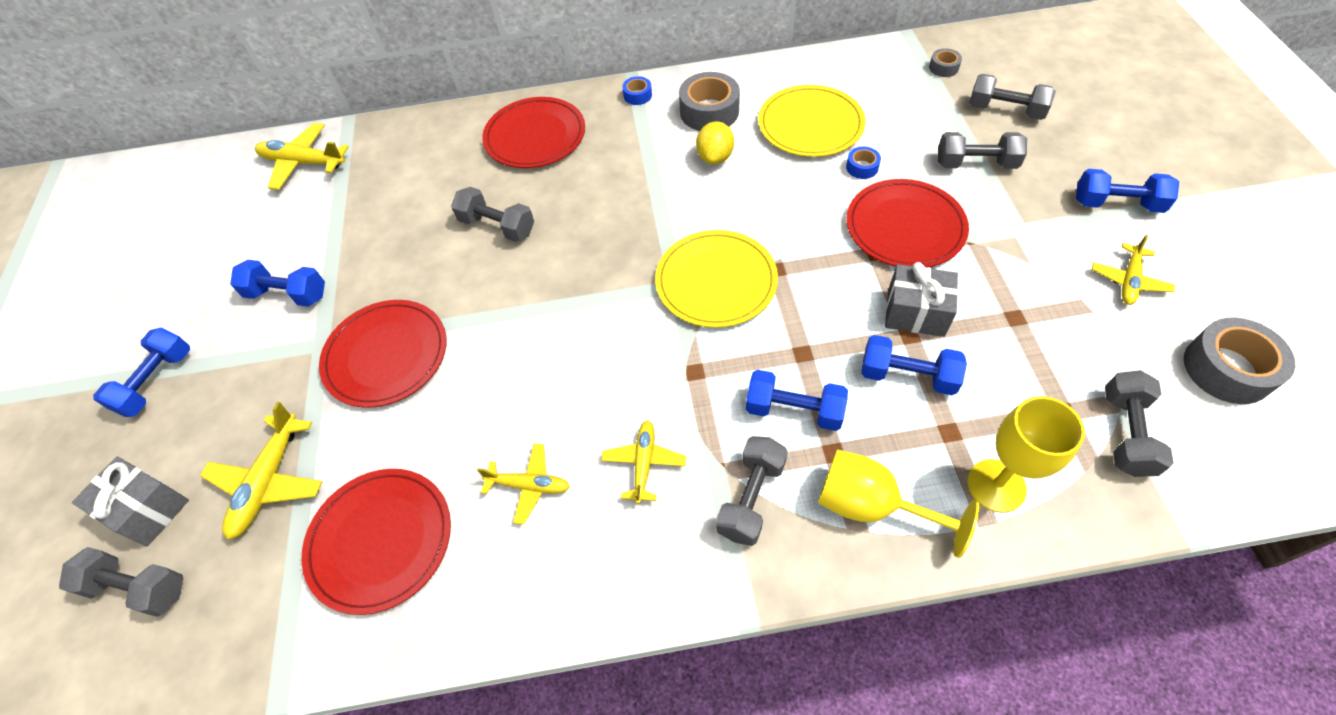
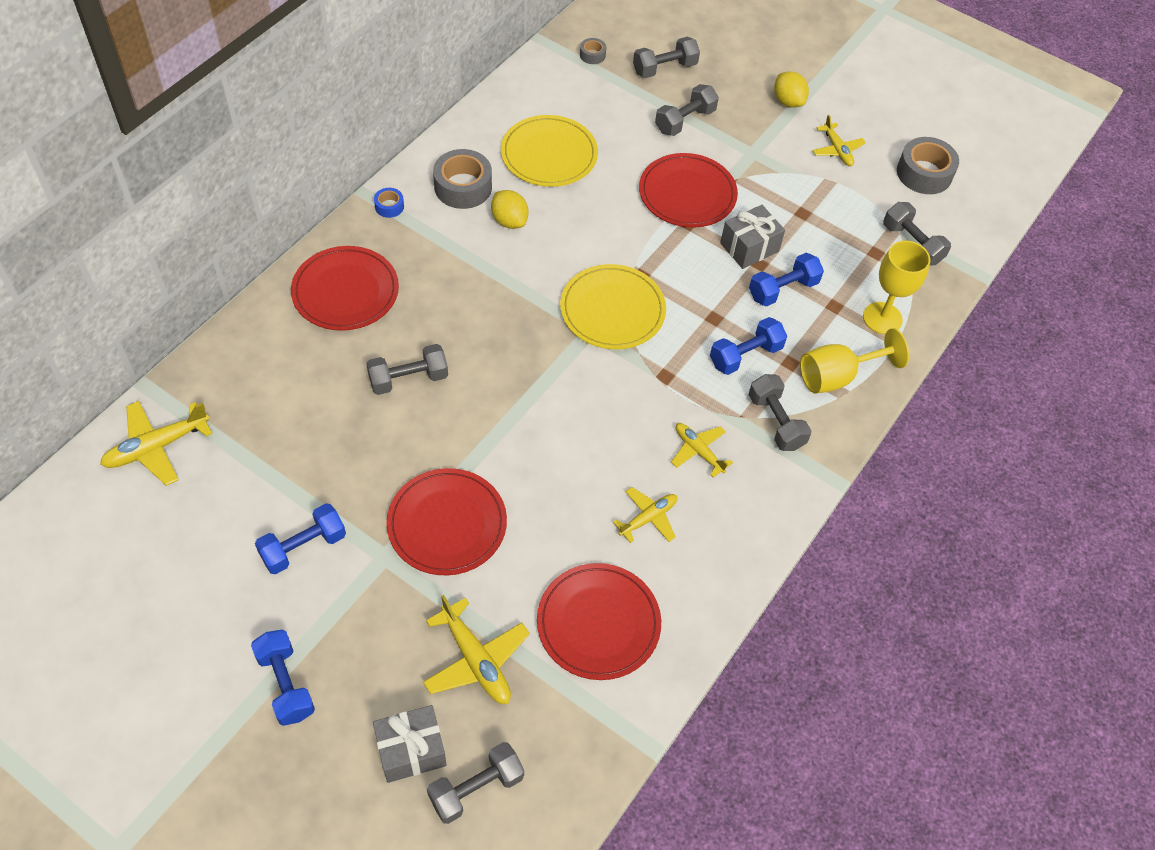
camera: 55 degrees left, 0 degrees up
(862, 167) = (618, 167): blue tape -> none
(1116, 204) = (788, 101): blue dumbbell -> yellow lemon

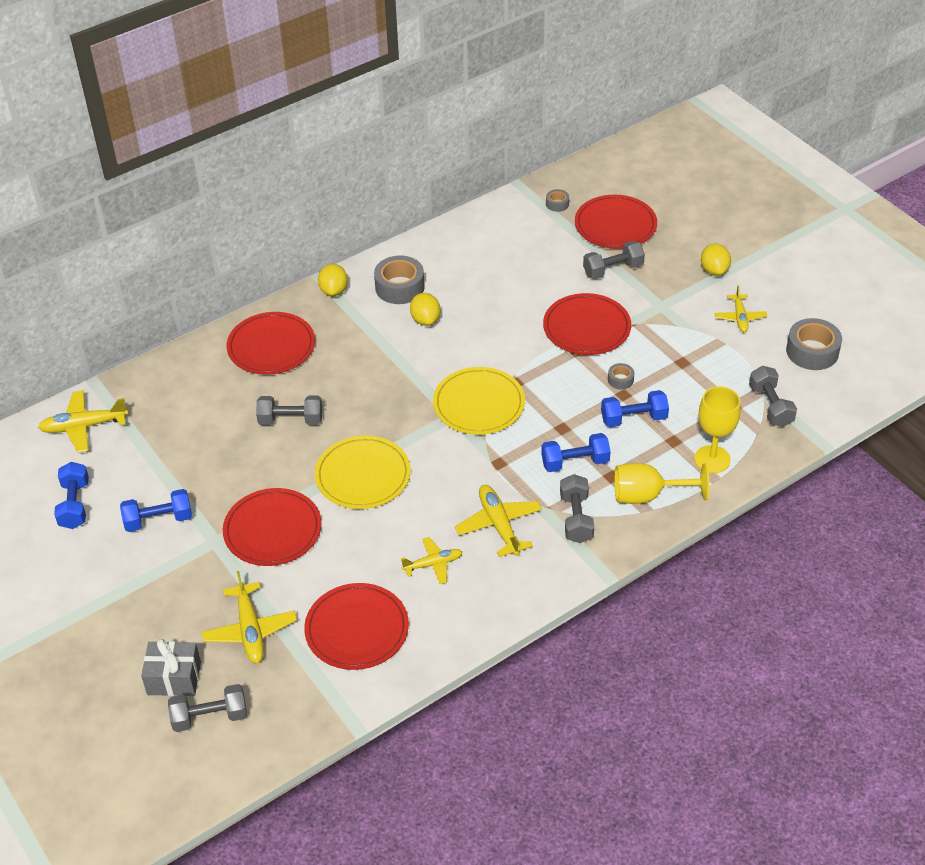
camera: 25 degrees right, 10 degrees down
(286, 684) = (104, 609): blue dumbbell -> blue dumbbell (75, 505)
(389, 206) = (334, 291): blue tape -> yellow lemon
(549, 154) = (482, 275): yellow plate -> yellow plate (363, 475)
(664, 68) = (615, 225): grey dumbbell -> red plate
(698, 451) = (499, 525): yellow plane -> yellow plane, size x1.53
(749, 247) = (620, 380): grey gift -> grey tape

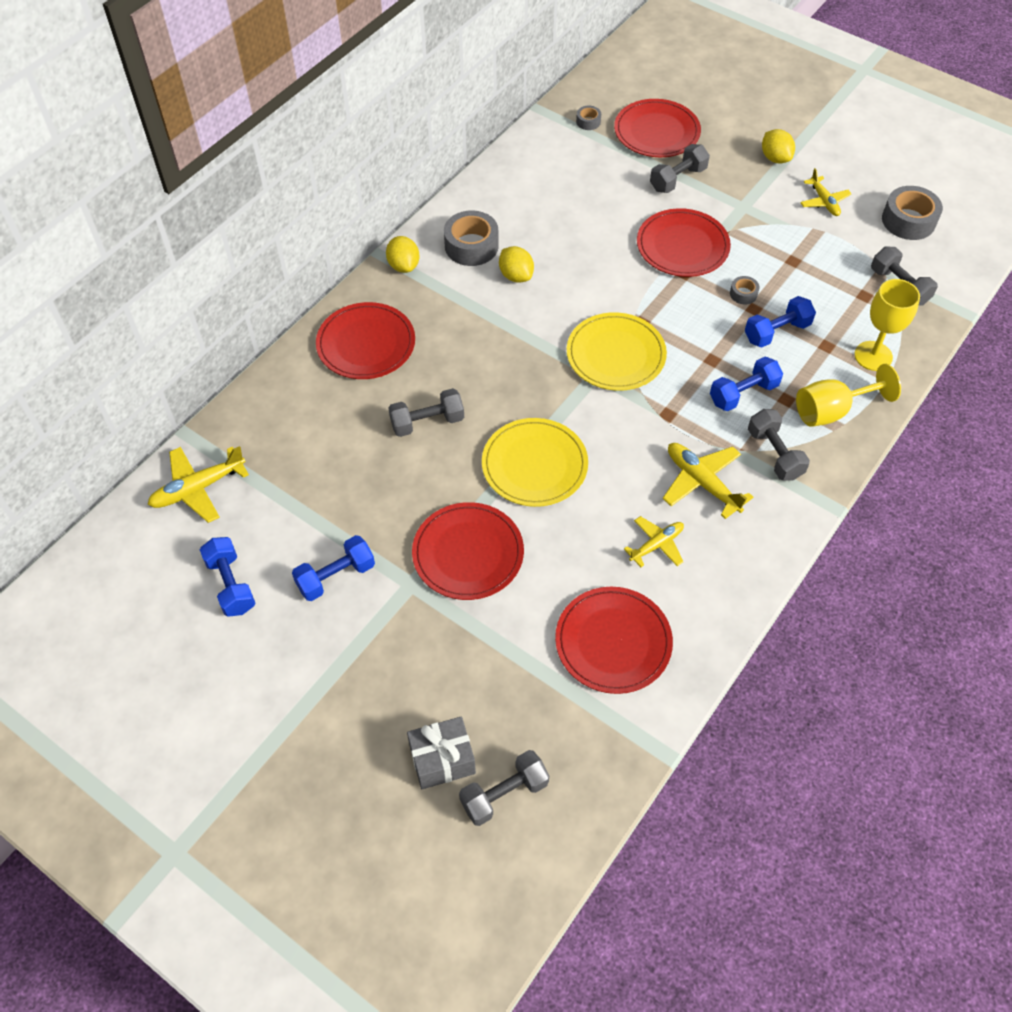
camera: 20 degrees left, 10 degrees up
(250, 630) = (499, 677): yellow plane -> none

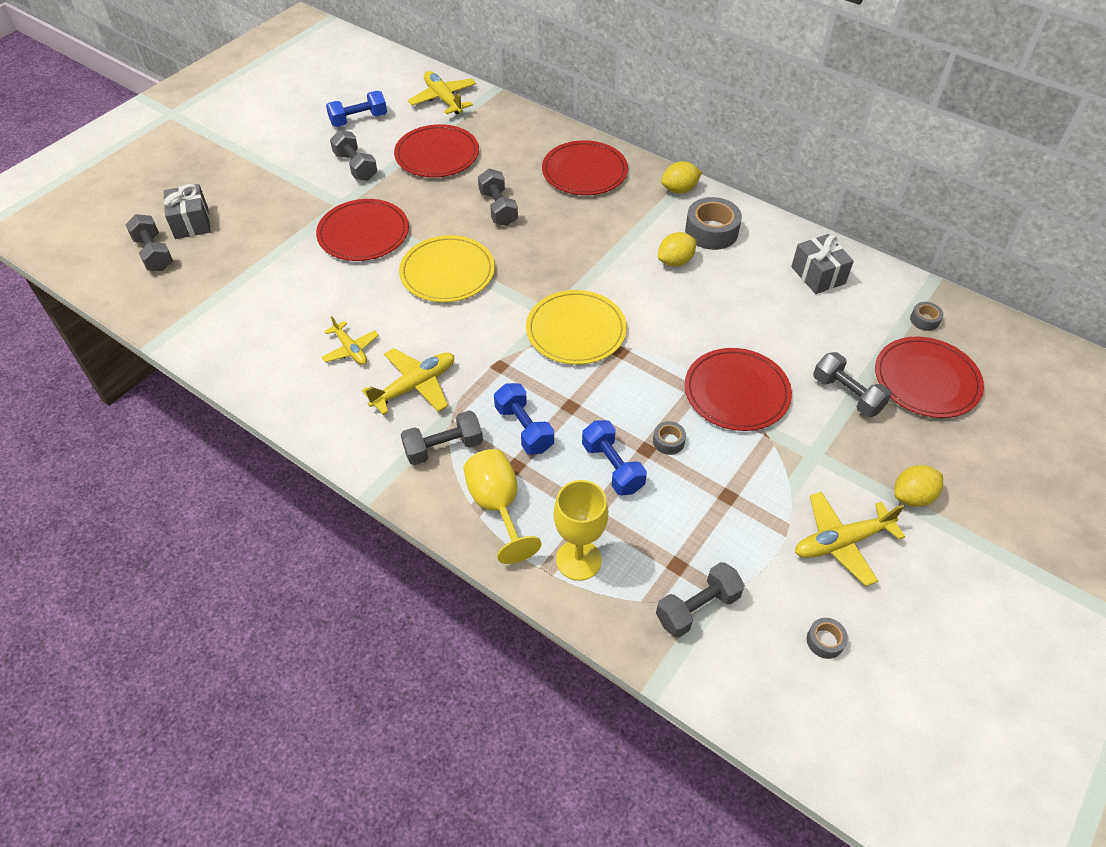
camera: 90 degrees right, 5 degrees down
(336, 576) = (355, 166): blue dumbbell -> grey dumbbell
(534, 178) = (818, 275): none -> grey gift
(613, 642) = (261, 317): red plate -> red plate (437, 154)
(824, 202) = (841, 542): yellow plane -> yellow plane, size x1.53
(908, 220) = (825, 641): grey tape -> grey tape, size x0.50

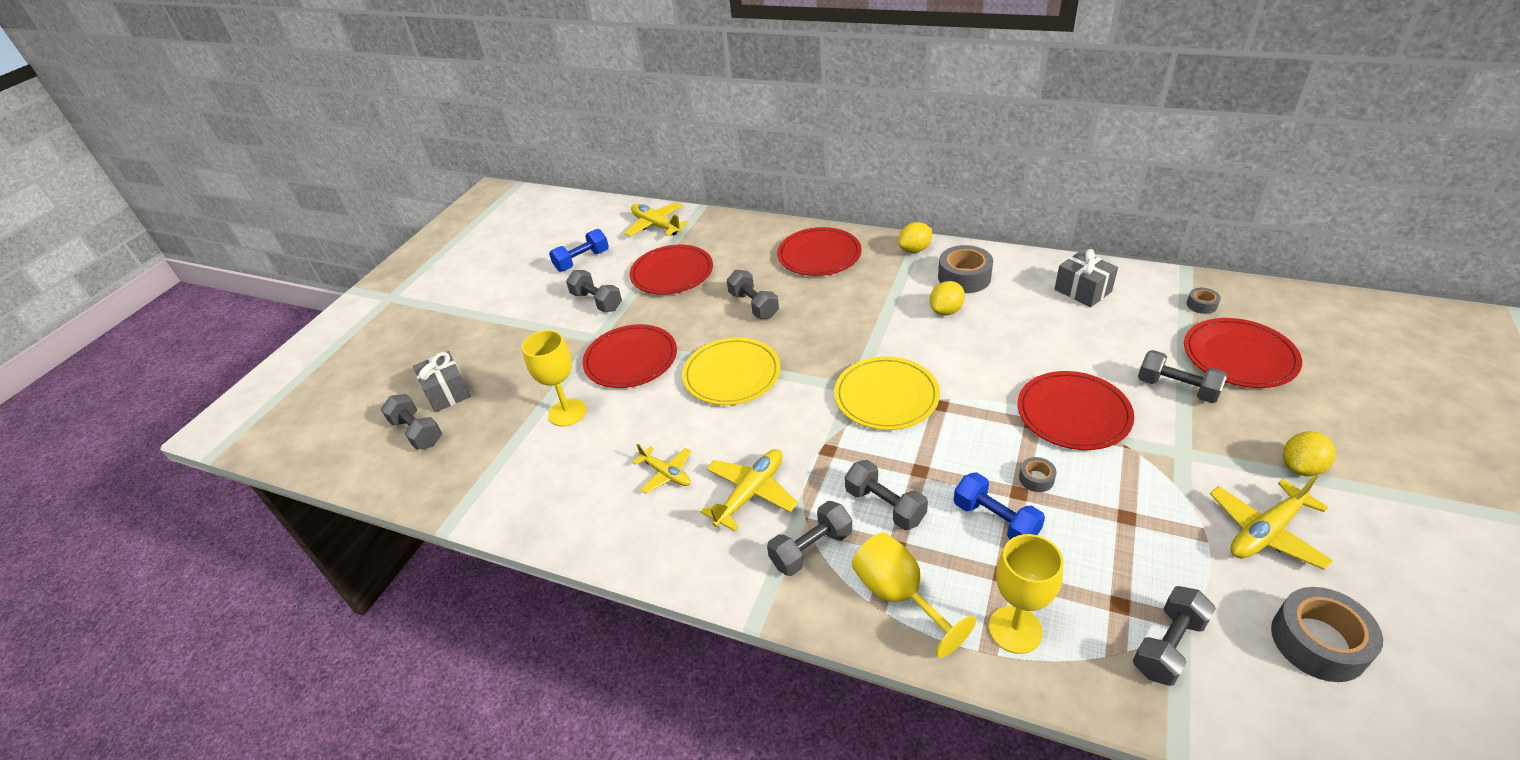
camera: 10 degrees left, 10 degrees down
(288, 270) = (567, 412): none -> yellow goblet
(524, 428) = (885, 506): blue dumbbell -> grey dumbbell
(825, 641) = (1318, 642): grey tape -> grey tape, size x2.02

